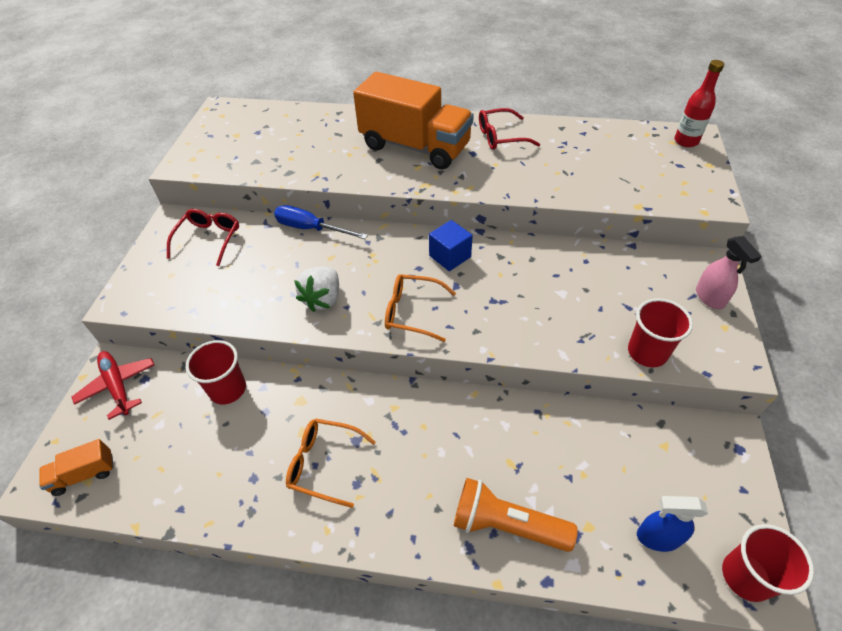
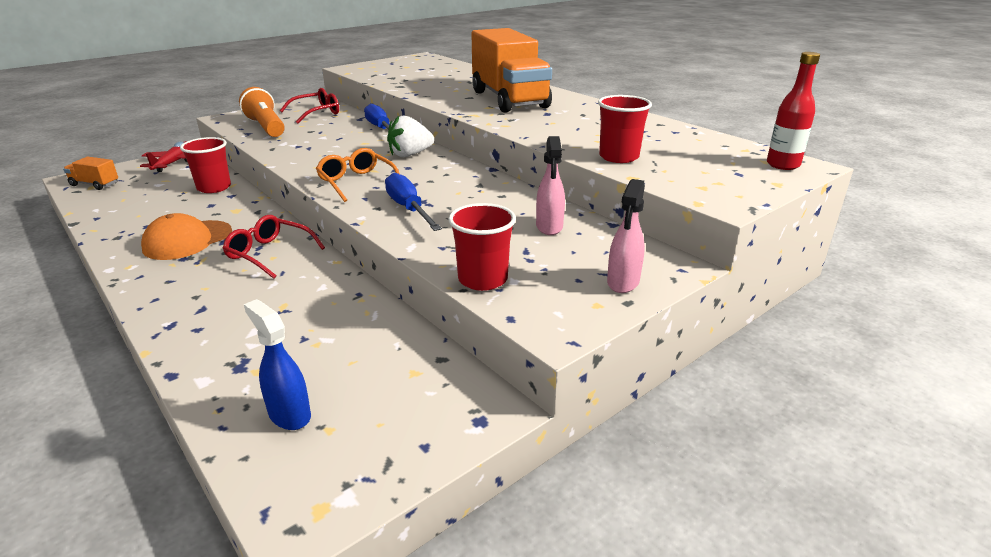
camera: 40 degrees right, 20 degrees down
(323, 299) = (319, 156): white strawberry -> white strawberry (410, 155)
(323, 464) = (188, 240): orange glasses -> orange cap
(450, 256) = (441, 171): blue cube -> none
(498, 316) = (409, 209): none -> blue screwdriver
(500, 137) = (590, 113): red glasses -> red glasses (269, 253)
(506, 524) = (213, 331): orange flashlight -> orange flashlight (266, 127)
(606, 273) = (549, 227): none -> pink spray bottle
(746, 576) = (302, 495): red cup -> red cup (618, 157)

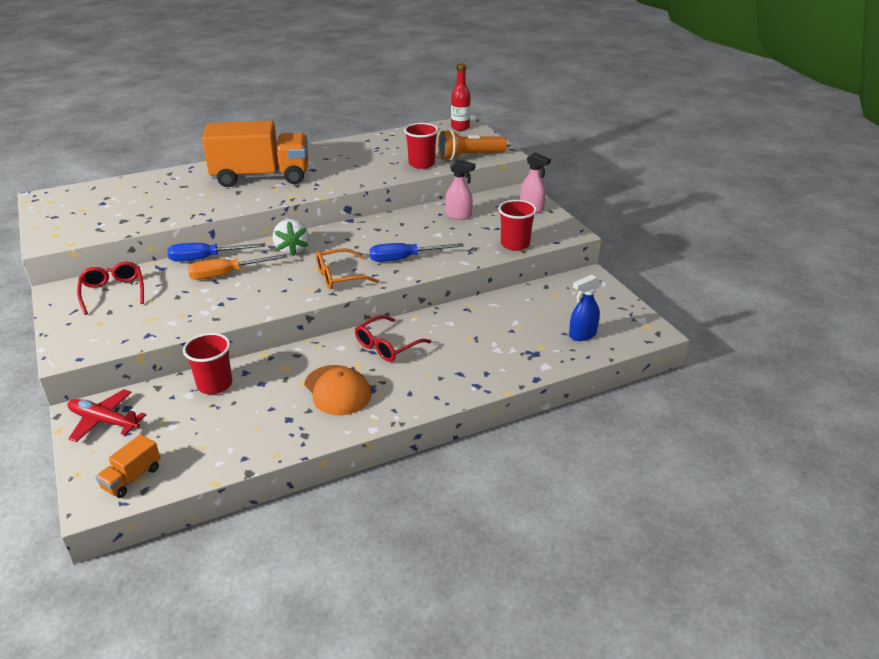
camera: 75 degrees left, 5 degrees up
(266, 127) = (137, 323): orange flashlight -> orange flashlight (469, 156)
(352, 139) = (227, 274): none -> orange screwdriver

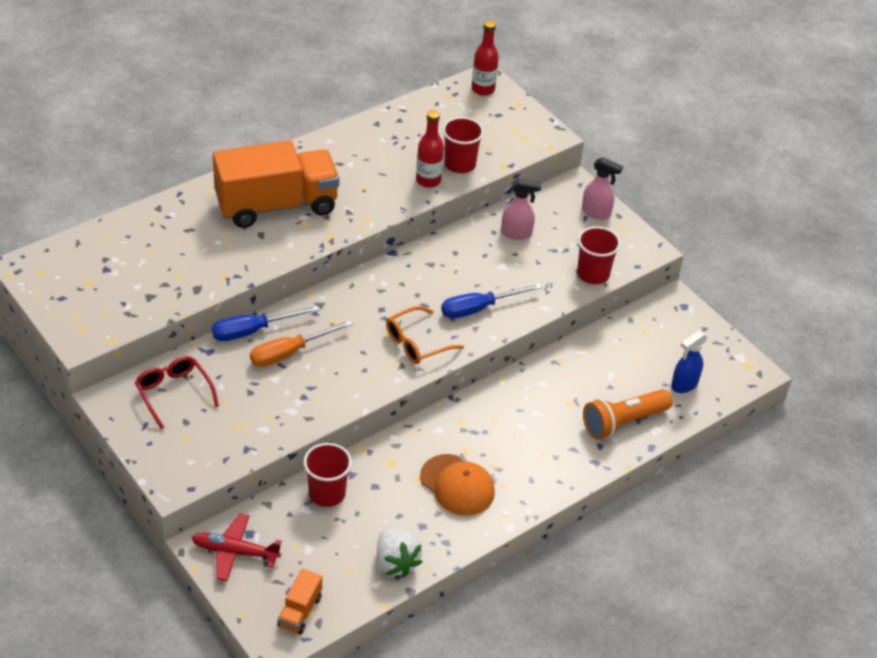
camera: 15 degrees left, 10 degrees up
(292, 249) = (346, 307): white strawberry -> white strawberry (396, 562)
(387, 346) = (487, 422): red glasses -> none
(391, 171) = (428, 180): none -> red bottle
(469, 156) = (512, 146): orange flashlight -> orange flashlight (623, 422)

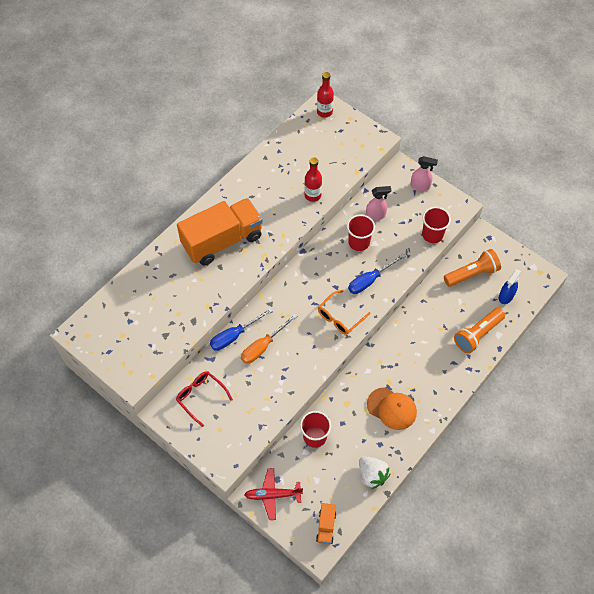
camera: 10 degrees left, 15 degrees up
(460, 164) = (328, 177): red cup -> red cup (359, 242)
(641, 345) = (472, 274): none -> orange flashlight

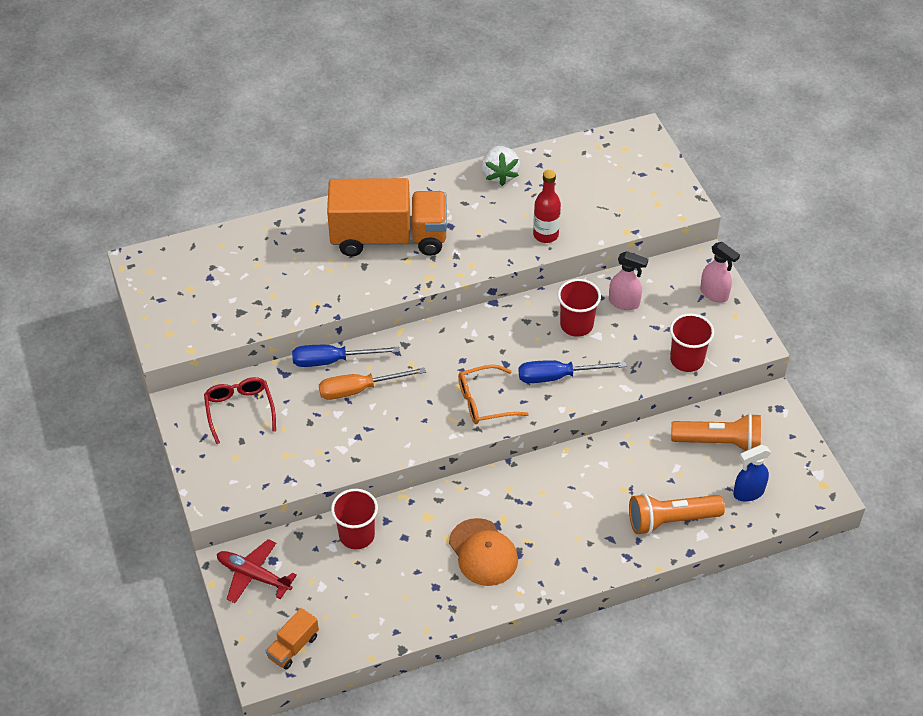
camera: 30 degrees right, 10 degrees down
(324, 112) = (636, 144): red bottle -> none
(372, 475) = (398, 618): white strawberry -> white strawberry (499, 175)

